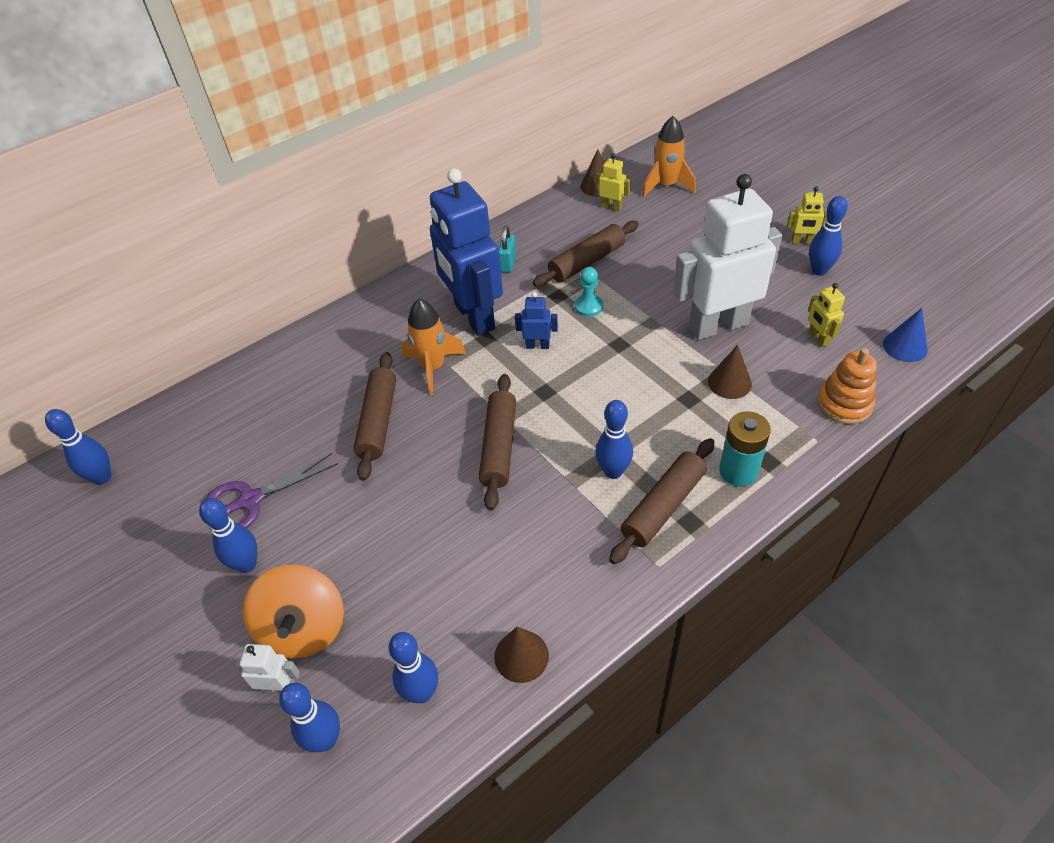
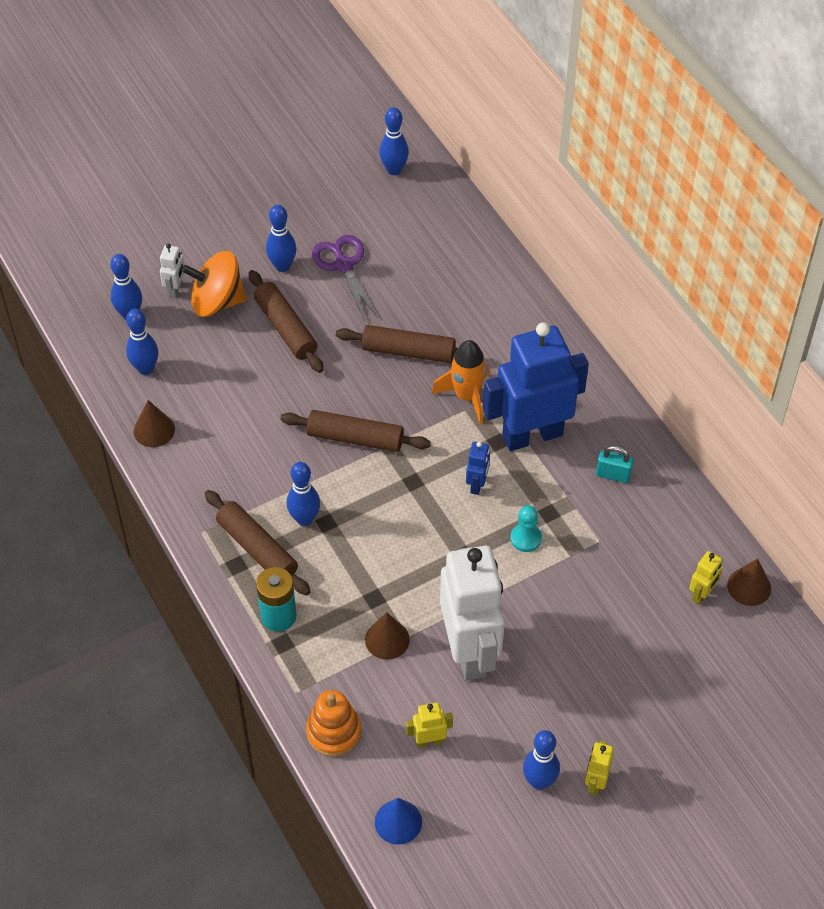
camera: 95 degrees right, 5 degrees up
(587, 262) = (601, 550): brown rolling pin -> brown rolling pin (285, 328)
(666, 186) = (738, 663): orange rocket -> none

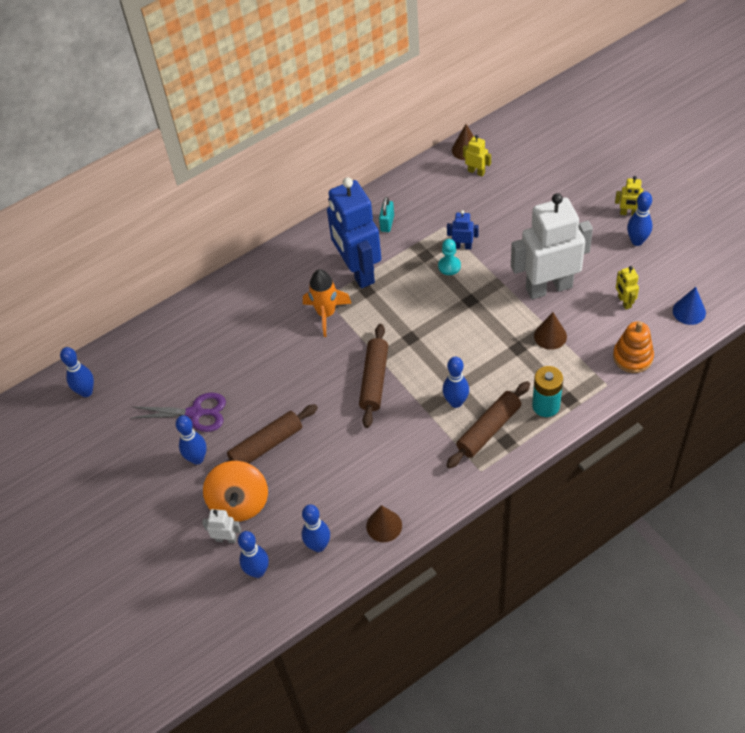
camera: 90 degrees left, 0 degrees up
(344, 265) = (195, 413): purple scissors -> purple scissors turned 150 degrees counterclockwise
(408, 352) = (285, 356): brown rolling pin -> none
(477, 484) = (407, 299): blue robot -> blue robot (462, 246)

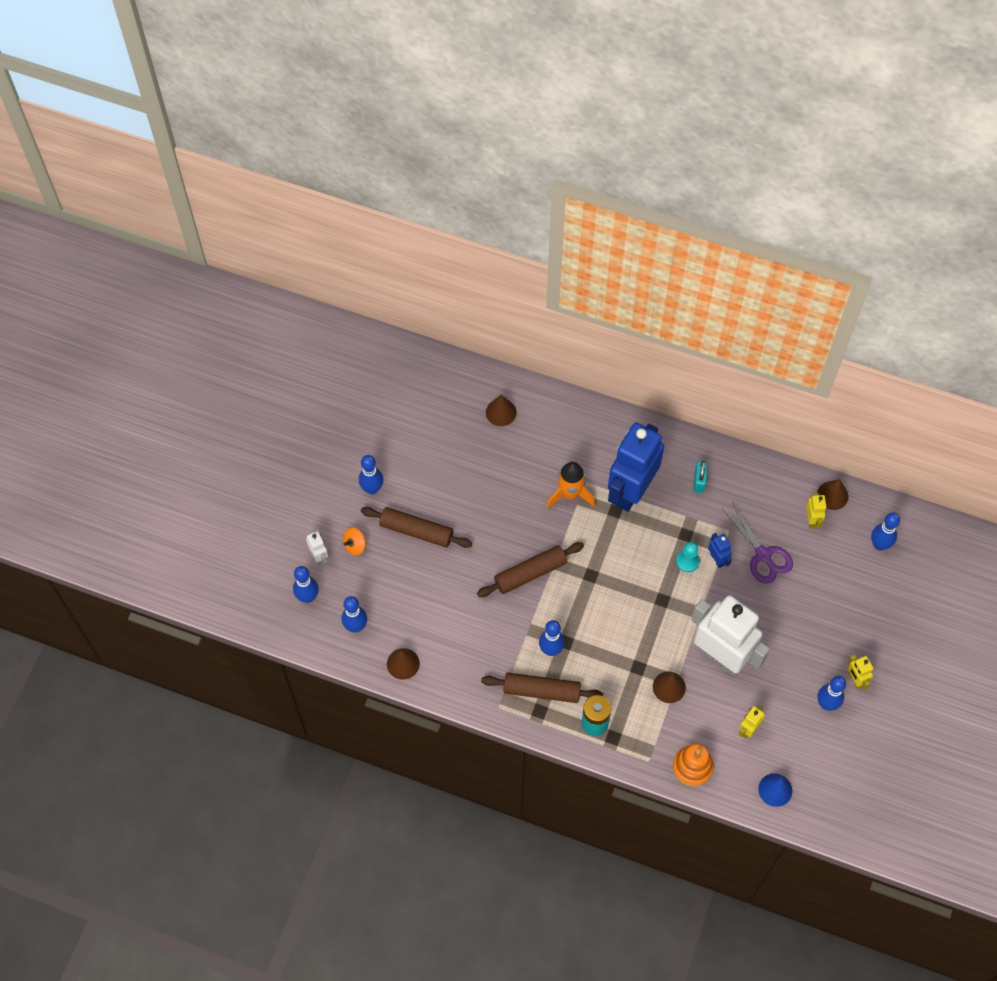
camera: 50 degrees right, 10 degrees up
(86, 392) = (377, 366): blue bowling pin -> blue bowling pin (879, 545)
(195, 413) = (410, 459): purple scissors -> purple scissors (763, 555)
(212, 323) = (501, 412): none -> brown cone
(239, 503) = (355, 545): orange spinning top -> orange spinning top, size x0.49
(387, 223) = (699, 481): turquoise padlock -> turquoise padlock turned 60 degrees counterclockwise

